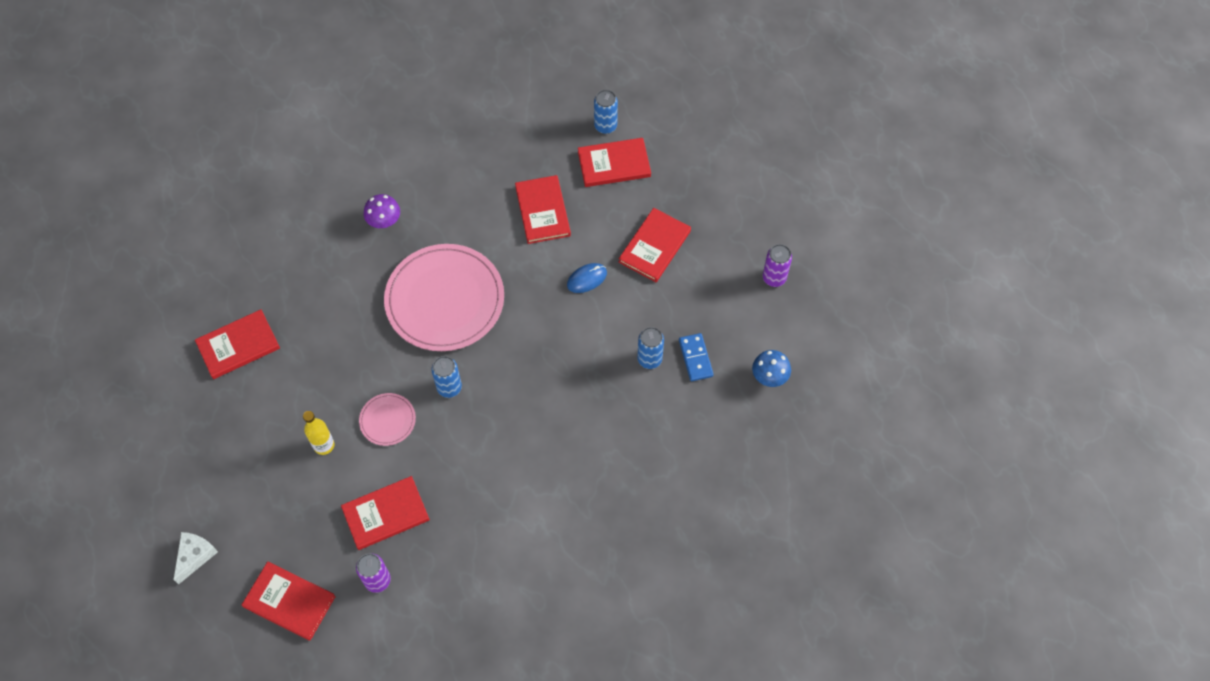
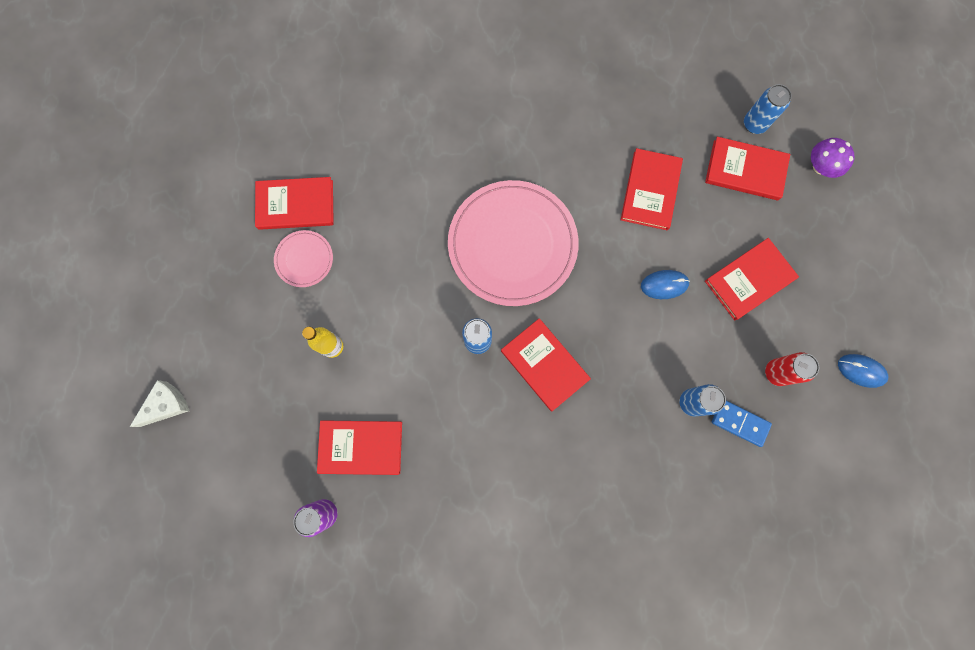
camera: 25 degrees right, 15 degrees up
(289, 601) = (233, 495): red book -> red book (544, 365)
(384, 221) = (488, 133): purple mushroom -> purple mushroom (820, 166)
(387, 420) = (403, 348): pink plate -> pink plate (304, 259)
(695, 358) = (740, 423): blue domino -> blue domino turned 75 degrees counterclockwise
(708, 307) = (776, 372): none -> red can
(769, 376) = (809, 479): blue mushroom -> none
(774, 278) = (861, 370): purple can -> blue mouse

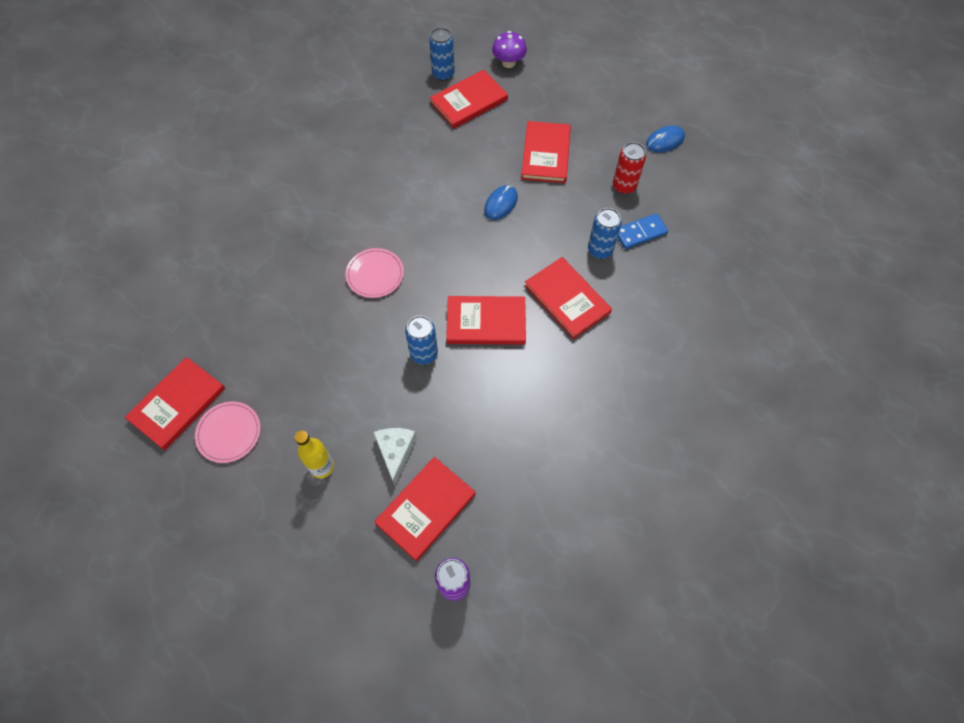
camera: 50 degrees left, 15 degrees down
(166, 405) = (231, 656): white cheese -> white cheese (395, 452)
(512, 244) = (375, 274): pink plate -> pink plate, size x0.45
(650, 191) = (426, 162): red book -> red book (567, 299)

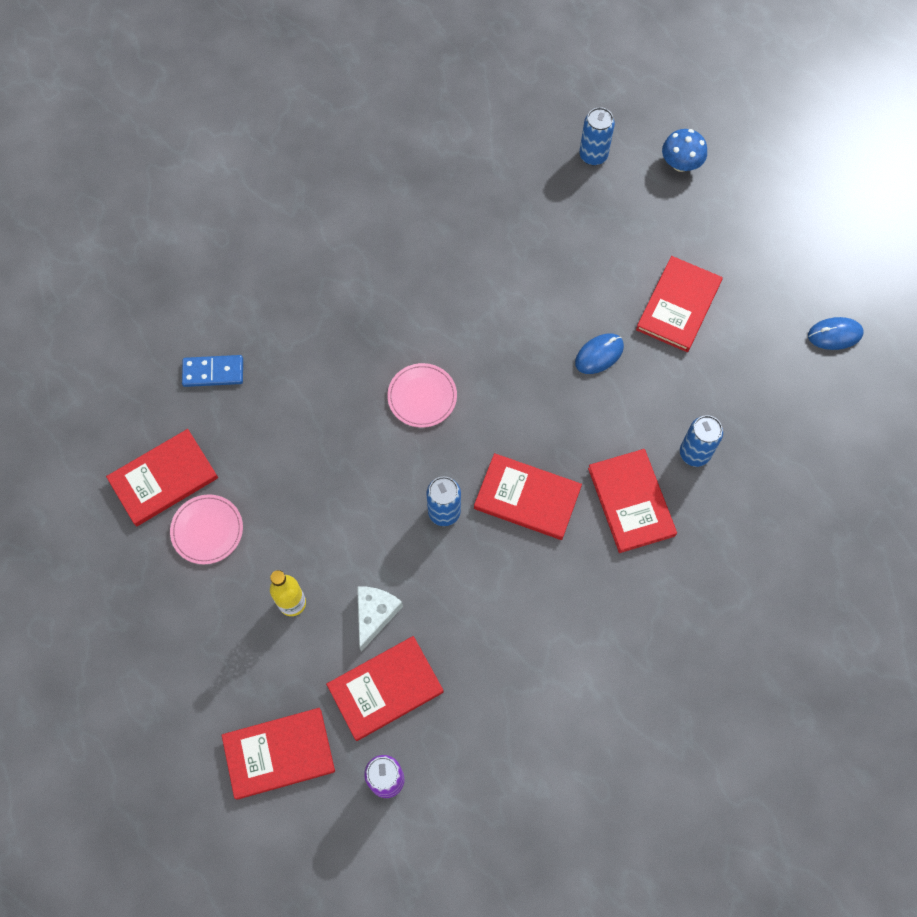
camera: 20 degrees right, 5 degrees up
(469, 101) = (611, 203): red book -> red book (279, 754)
(508, 63) = (680, 164): purple mushroom -> blue mushroom
(624, 186) = (757, 380): red can -> none
(640, 233) = (752, 447): blue domino -> blue domino (213, 372)

